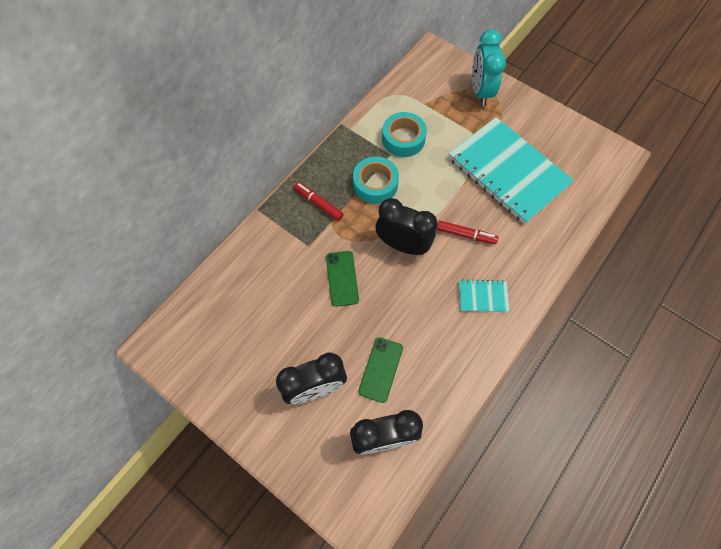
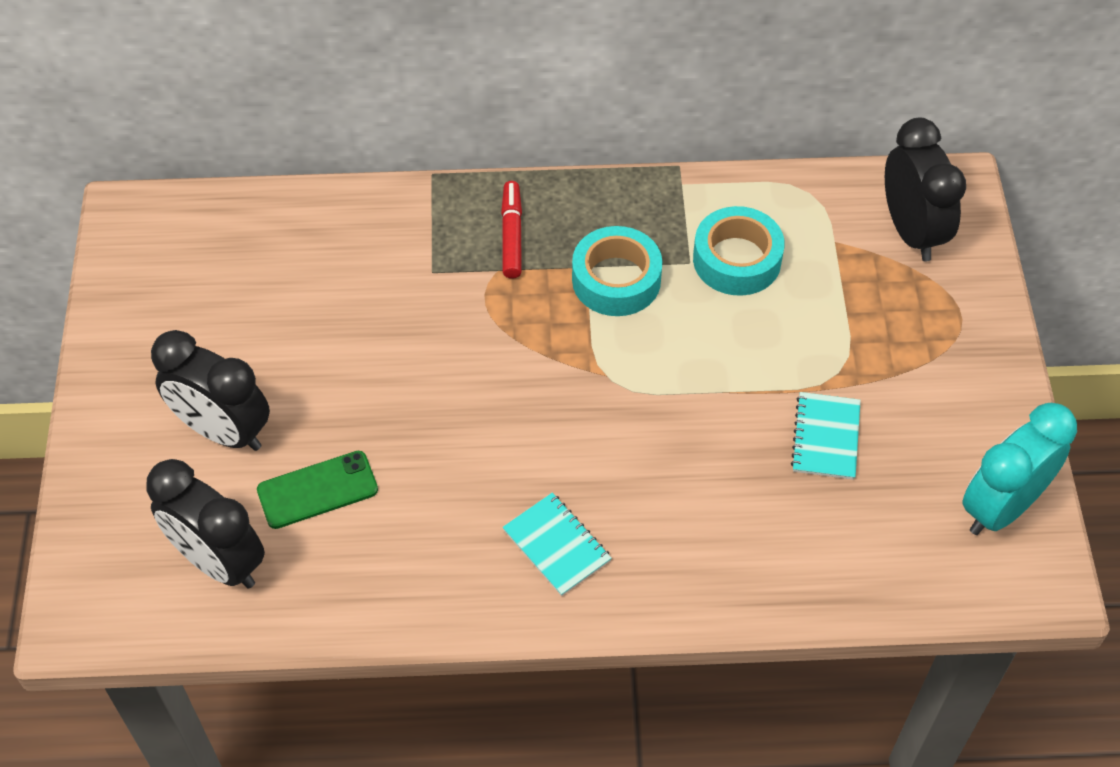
camera: 50 degrees right, 10 degrees down
(342, 278) = (417, 347): green phone -> none
(402, 245) = (544, 384): black clock -> black clock (911, 231)
(465, 235) = (644, 453): red marker -> none
(480, 91) = (947, 300): turquoise clock -> turquoise clock (1001, 507)
(508, 171) = (825, 437): turquoise notebook -> turquoise notebook, size x0.42

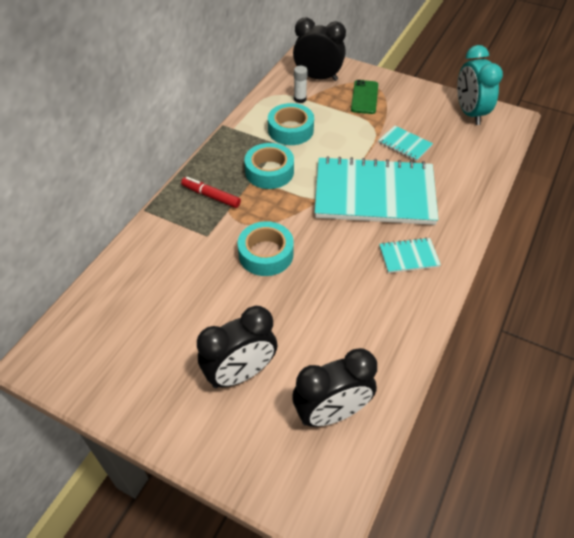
camera: 60 degrees left, 5 degrees down
(317, 490) = (312, 343): green phone -> green phone (364, 97)
(442, 359) = (266, 254): none -> turquoise tape
(667, 442) = (374, 193): none -> turquoise notebook
(828, 234) = (300, 99): none -> white glue stick

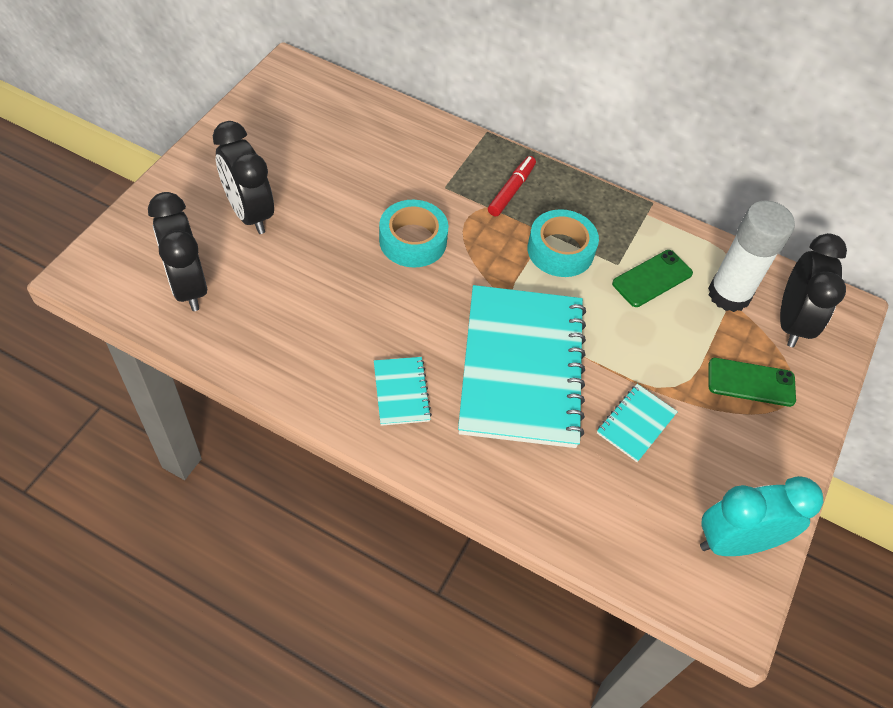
camera: 85 degrees right, 5 degrees up
(290, 130) = (652, 278): turquoise tape -> green phone
(300, 99) = (729, 294): white glue stick -> white glue stick, size x2.12

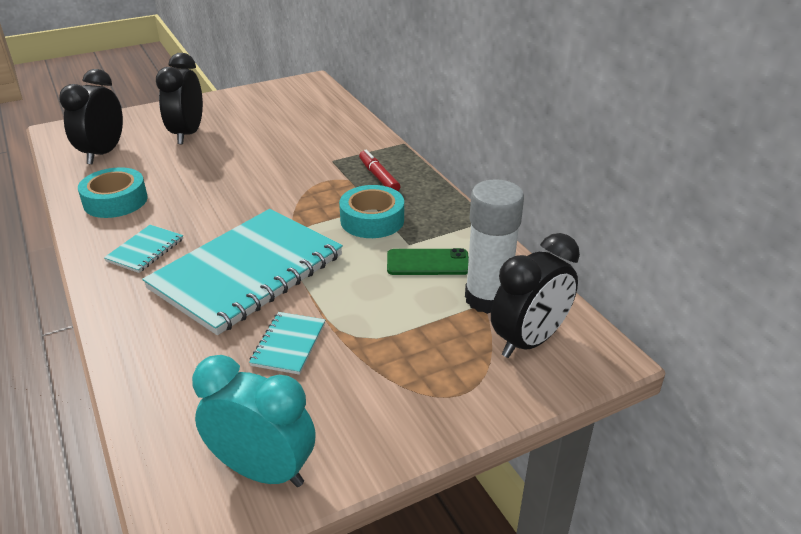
camera: 40 degrees right, 20 degrees down
(413, 240) = (270, 179): turquoise tape -> turquoise tape (115, 201)
(511, 190) = (379, 177): red marker -> red marker turned 90 degrees counterclockwise
(636, 423) = (288, 344): turquoise notebook -> turquoise notebook turned 60 degrees counterclockwise
(751, 382) = (432, 365): green phone -> none

